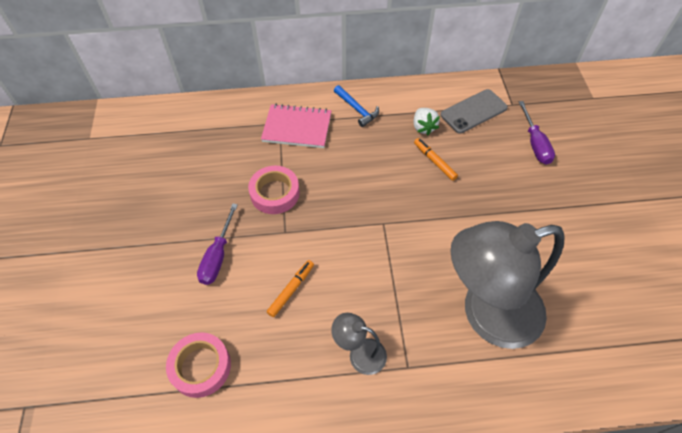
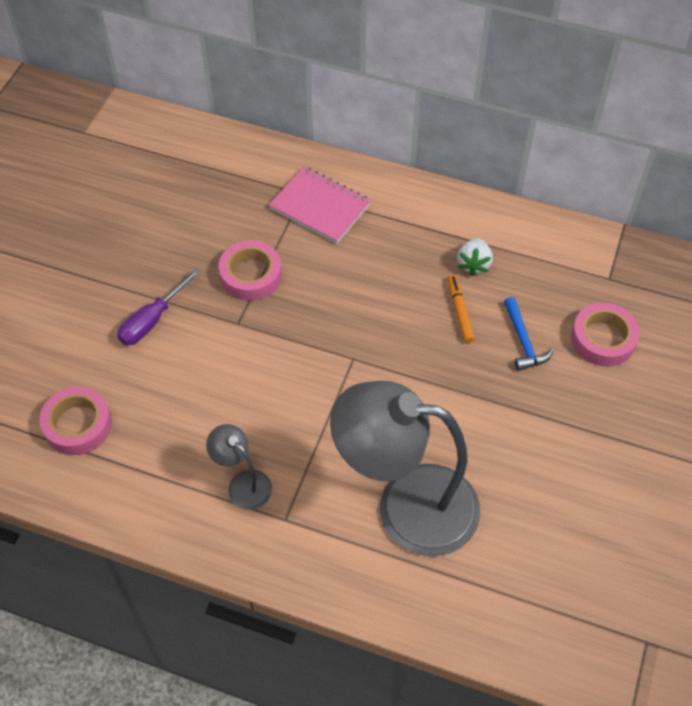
camera: 25 degrees right, 0 degrees up
(291, 290) = (209, 388): orange marker -> none
(357, 109) = (405, 211): blue hammer -> blue hammer (523, 341)
(473, 111) = (551, 268): grey phone -> none
(535, 143) = (603, 339): purple screwdriver -> pink tape

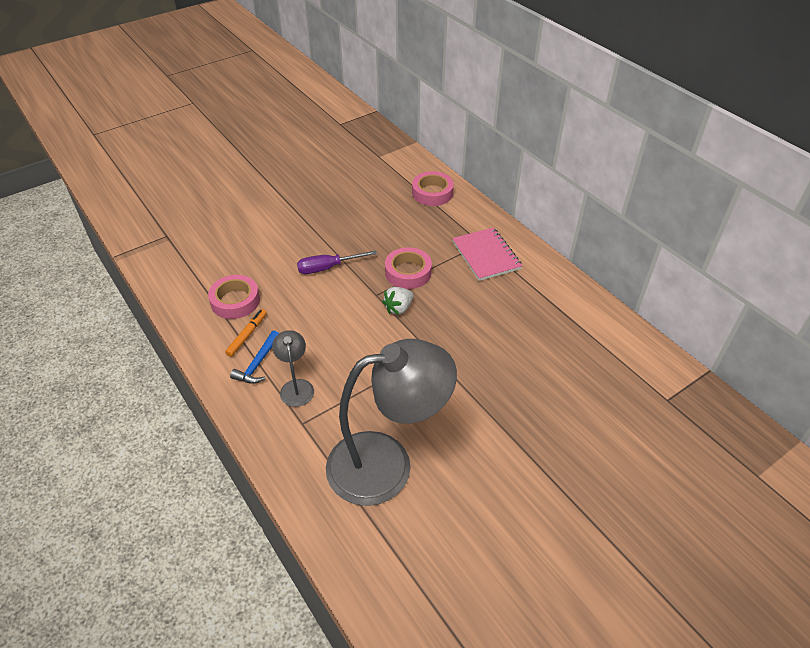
camera: 35 degrees right, 10 degrees down
(406, 506) = (387, 463): grey lamp -> grey lamp turned 120 degrees clockwise
(460, 311) = (530, 362): orange marker -> orange marker (247, 335)
(473, 264) = (565, 339): white strawberry -> white strawberry (398, 308)
(523, 341) = (563, 406): blue hammer -> blue hammer (258, 364)
(603, 339) = (629, 438): pink tape -> pink tape (432, 193)

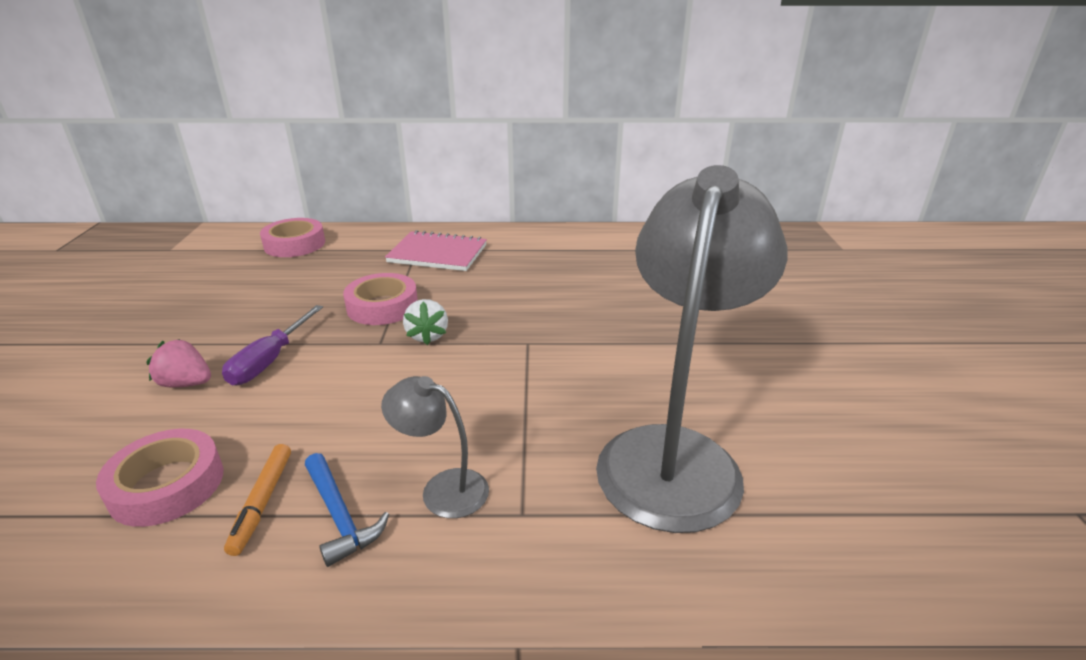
camera: 55 degrees left, 15 degrees down
(247, 335) = (262, 502): orange marker -> orange marker turned 150 degrees counterclockwise
(290, 255) = (186, 383): none -> pink strawberry

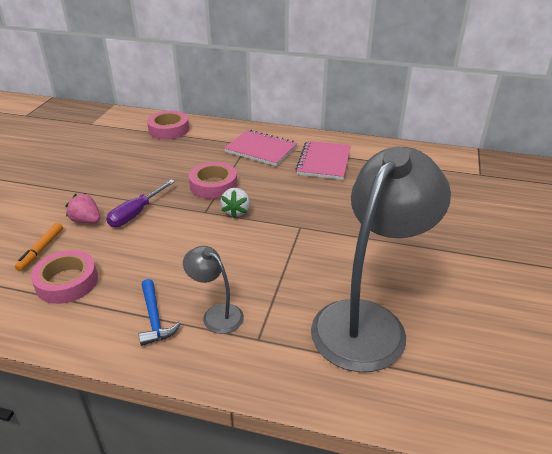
camera: 15 degrees right, 5 degrees up
(262, 502) = (114, 302): orange marker -> orange marker (41, 250)
(529, 258) = (324, 162): none -> pink notebook

